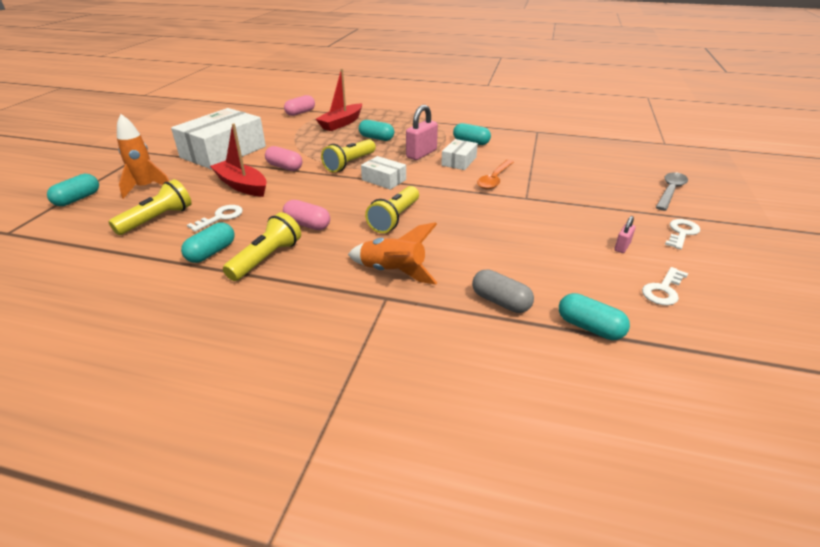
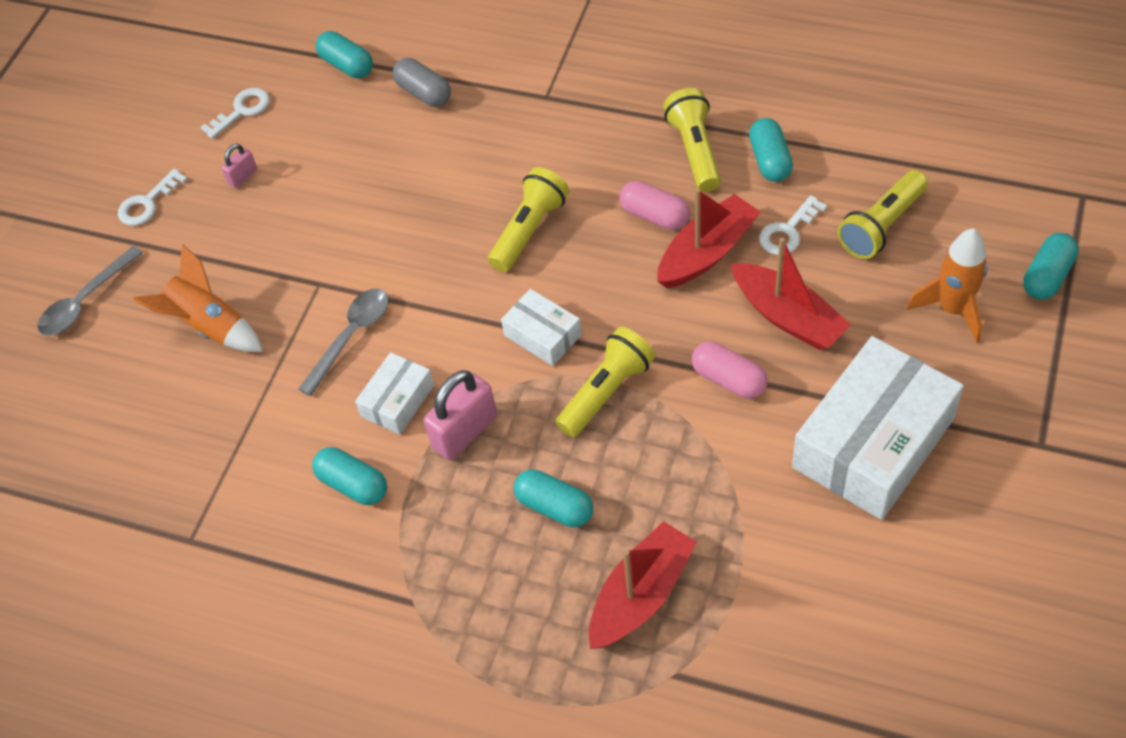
camera: 170 degrees left, 20 degrees up
(211, 252) = (770, 160): turquoise capsule -> turquoise capsule turned 45 degrees counterclockwise
(266, 258) = (694, 151): yellow flashlight -> yellow flashlight turned 135 degrees clockwise
(278, 209) = (707, 252): none -> red boat
(300, 113) = (758, 671): pink capsule -> none
(393, 272) = (537, 131): orange rocket -> orange rocket (210, 326)
(494, 179) = (351, 336): orange spoon -> grey spoon

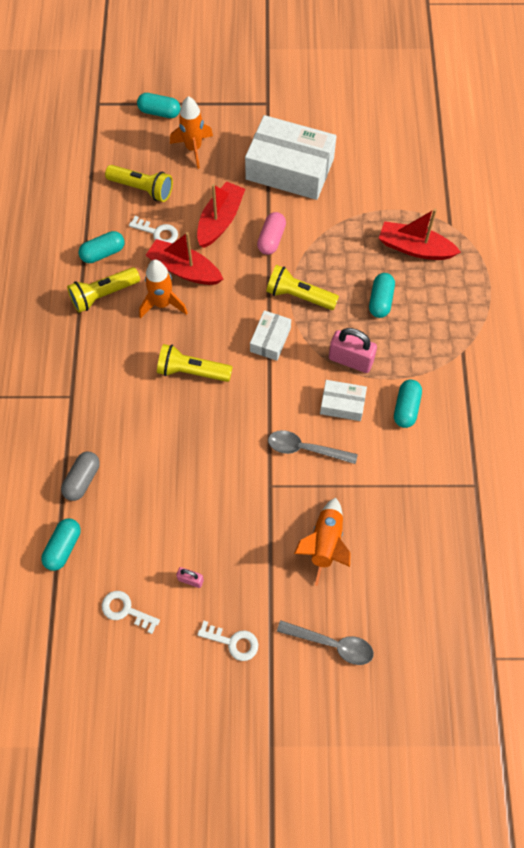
camera: 115 degrees left, 10 degrees up
(655, 216) = (162, 304): pink capsule -> orange rocket

